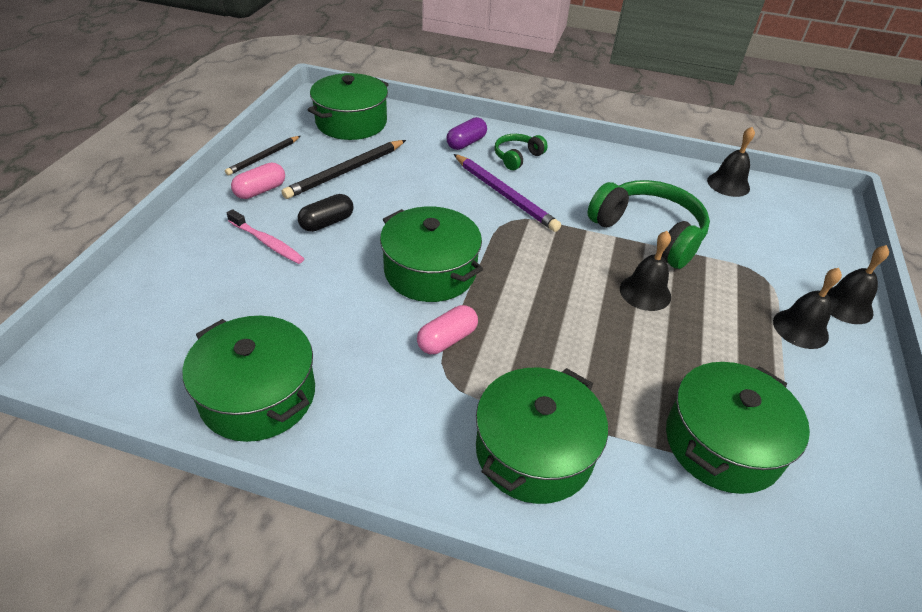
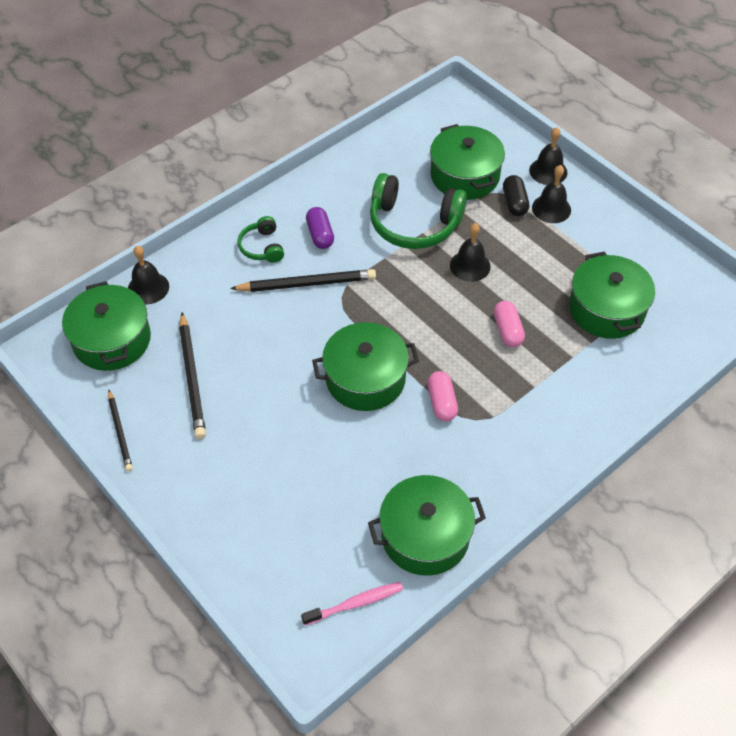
camera: 55 degrees left, 10 degrees up
(260, 191) = (175, 453): pink capsule -> pink capsule (507, 330)
(267, 242) = (255, 473): pink toothbrush -> pink toothbrush (355, 603)
(327, 223) = (257, 421): black capsule -> black capsule (514, 203)
(466, 143) = (214, 270): purple capsule -> purple capsule (320, 235)
(505, 194) = (306, 283): purple pencil -> black pencil
(534, 451) = (559, 404): green pot -> green pot (465, 176)
(648, 233) = (414, 224): green headphones -> green headphones turned 150 degrees counterclockwise
(728, 184) = (394, 139): black bell -> black bell (148, 288)

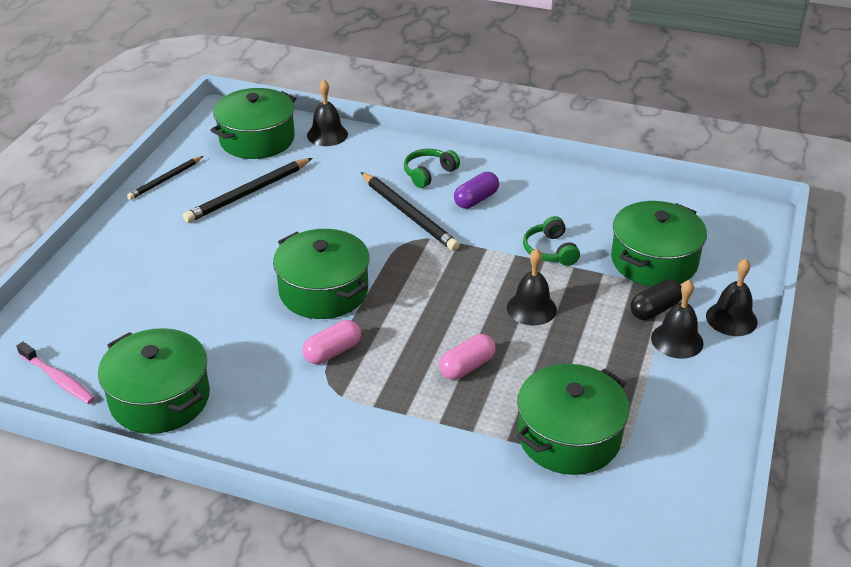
camera: 60 degrees right, 15 degrees down
(414, 224) = (550, 251): green headphones -> green headphones, size x0.52

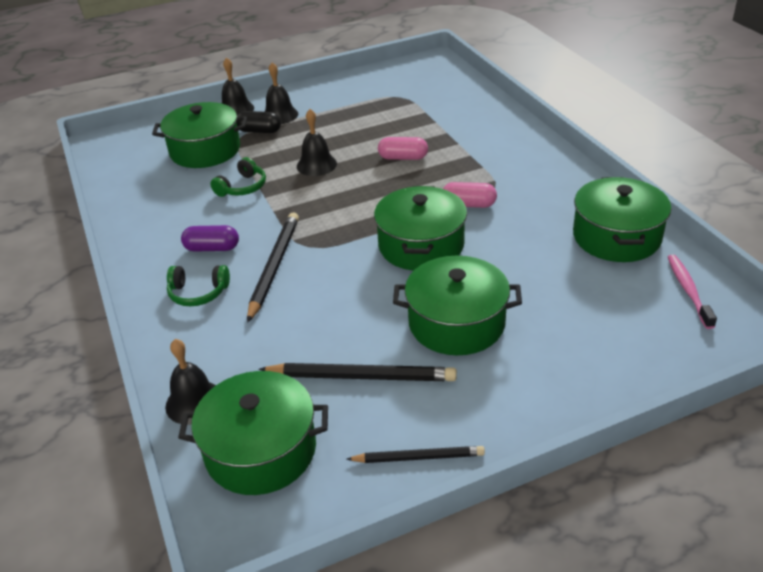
camera: 130 degrees left, 0 degrees up
(569, 437) = (405, 109): green pot -> green pot (456, 323)

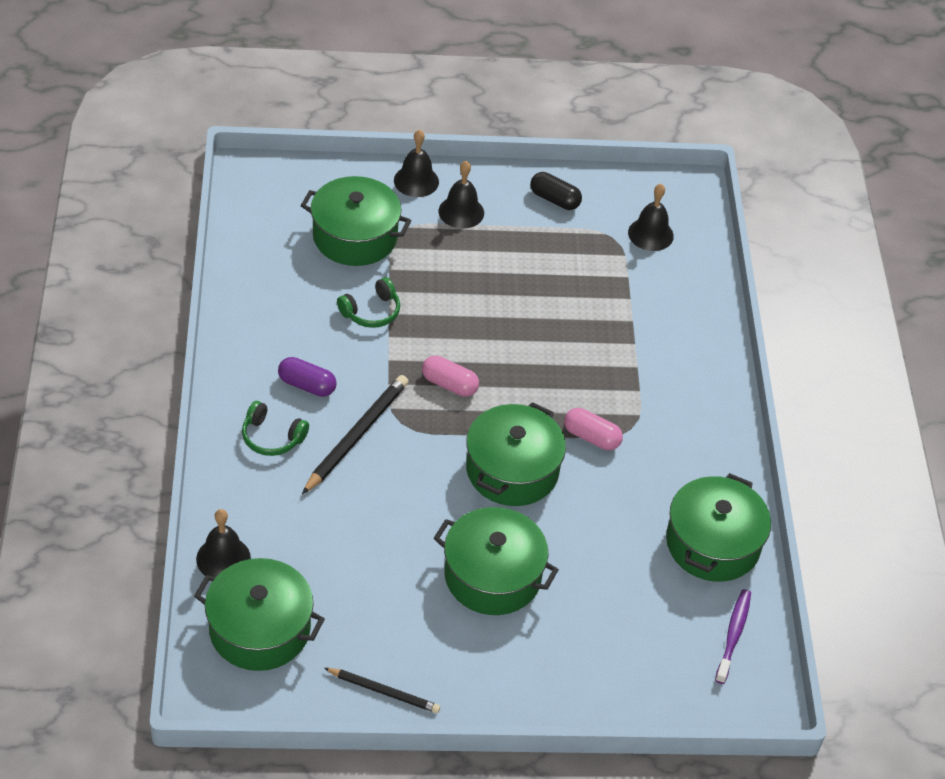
camera: 15 degrees right, 10 degrees up
(259, 131) = (426, 229): black capsule -> black capsule (554, 199)
(316, 165) = (464, 311): black bell -> black bell (650, 234)
(361, 376) = (377, 594): black pencil -> none
(403, 158) = (562, 340): pink capsule -> pink capsule (449, 384)
(688, 290) = (733, 635): pink toothbrush -> purple toothbrush

